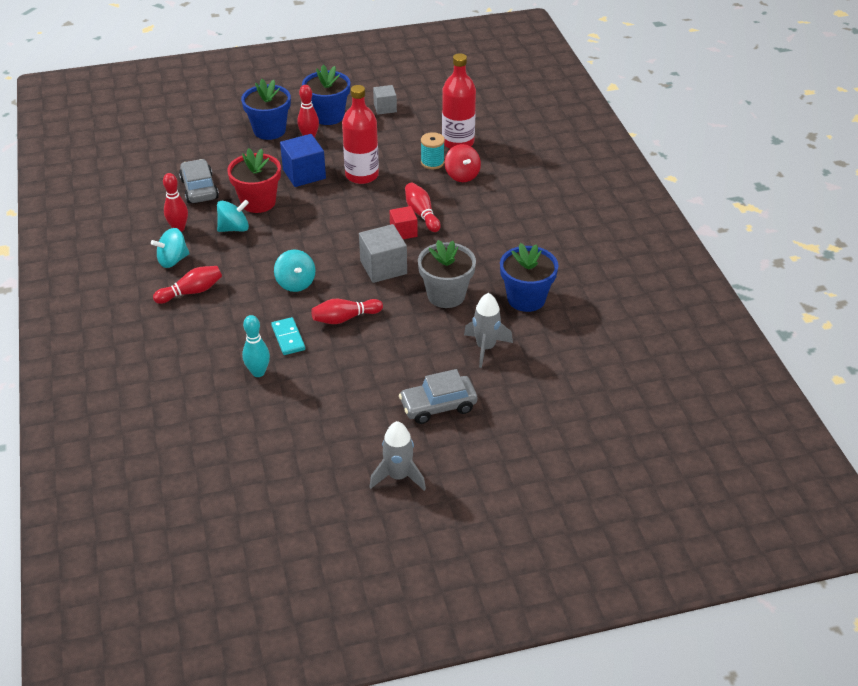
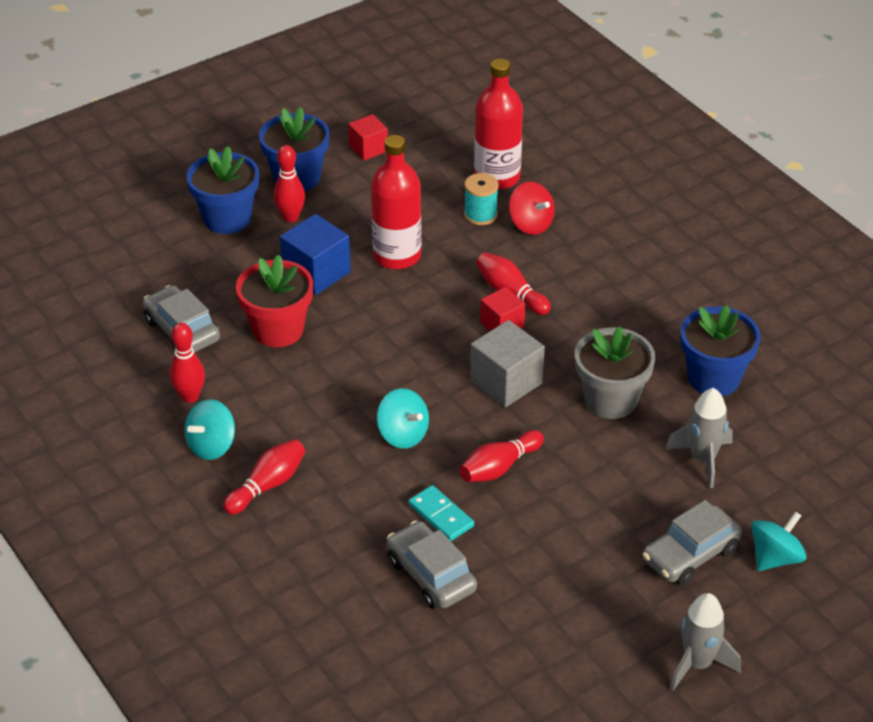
camera: 20 degrees left, 0 degrees up
(234, 228) = (269, 377): turquoise spinning top -> turquoise spinning top (775, 558)
(258, 372) = (431, 575): turquoise bowling pin -> grey car
(385, 108) = (368, 148): grey cube -> red cube

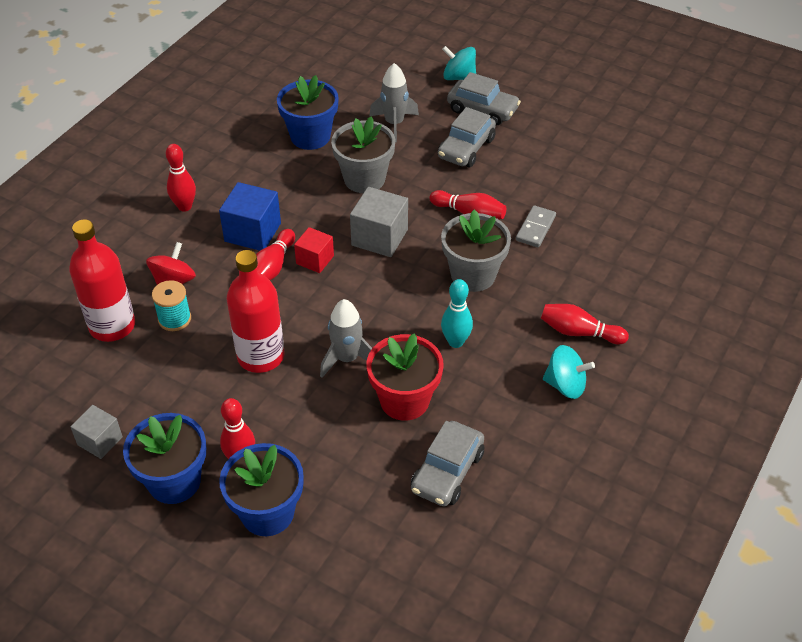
camera: 115 degrees left, 5 degrees up
(190, 396) = (523, 426): red bowling pin -> red bowling pin (184, 206)
(316, 272) = (313, 405): blue cube -> blue cube (252, 232)
(322, 388) = (455, 342): none -> turquoise bowling pin
(368, 148) = (100, 441): red cube -> grey cube
(403, 435) = (473, 275): turquoise spinning top -> grey flower pot
(431, 575) = (590, 216): grey car -> grey car (466, 148)
(441, 515) = (535, 228): turquoise domino -> grey domino
(697, 664) = (564, 88): grey rocket -> grey rocket (347, 359)

